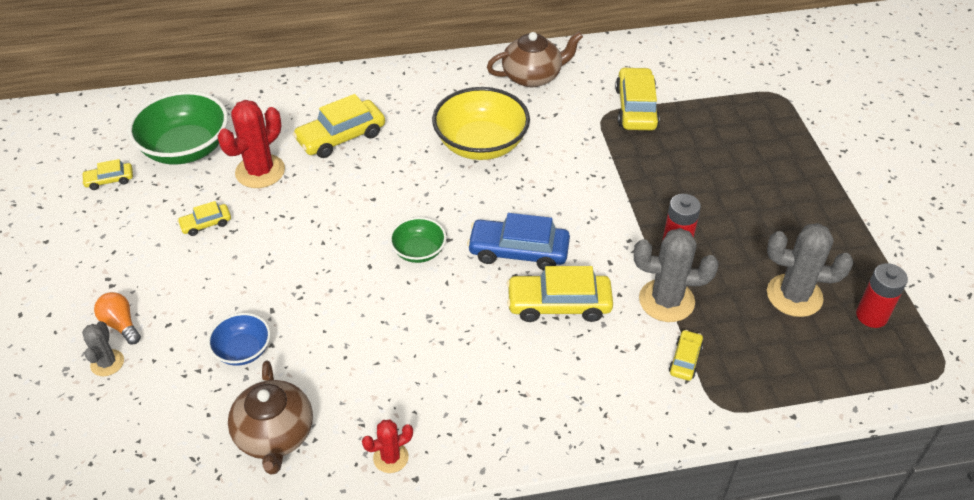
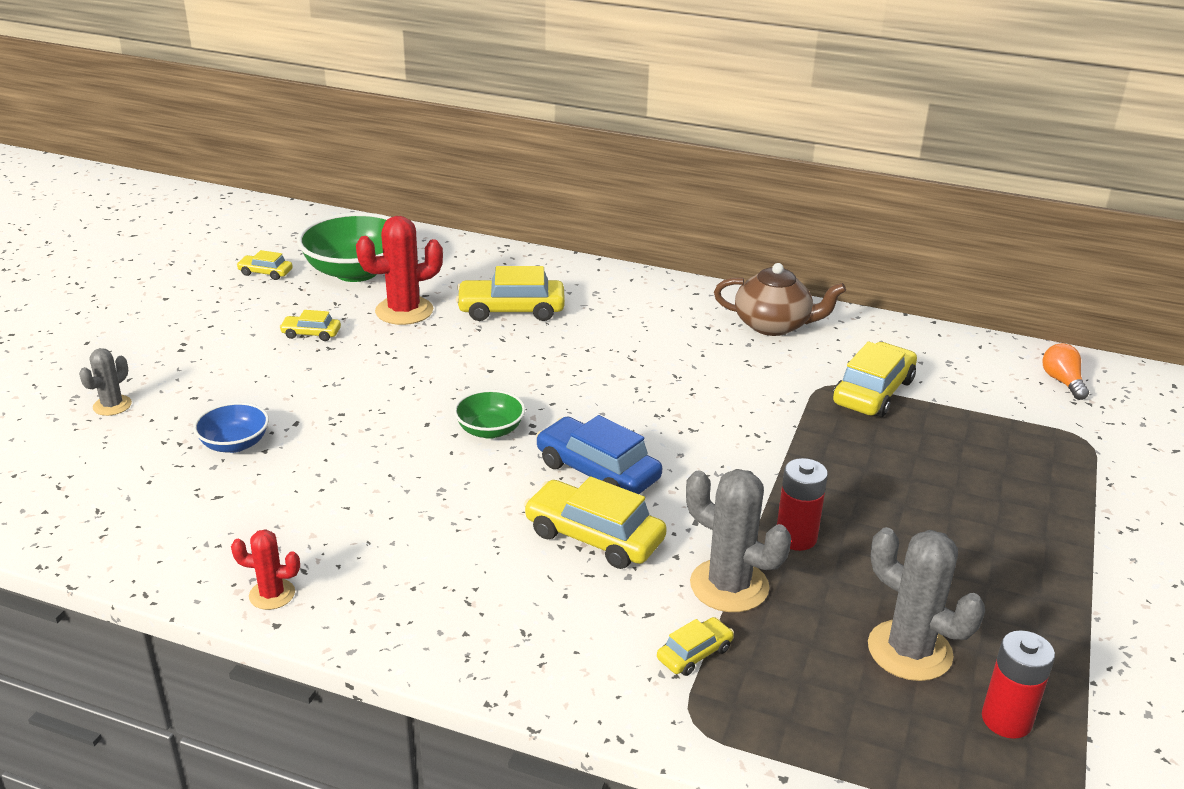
camera: 30 degrees right, 15 degrees down
(121, 324) = (155, 381): orange light bulb -> orange light bulb (1062, 382)
(275, 435) = (187, 525): brown teapot -> none
(481, 144) = (653, 364): yellow bowl -> none

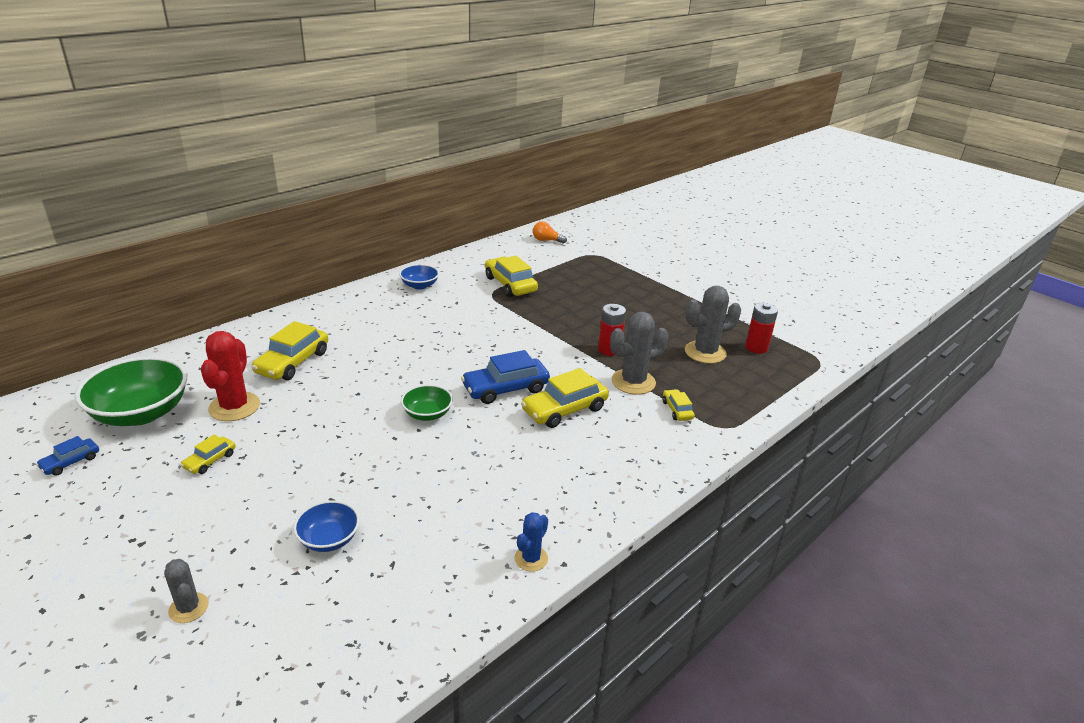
camera: 65 degrees left, 0 degrees up
(265, 273) = (70, 462): yellow car -> blue car
(272, 594) = (531, 558): red cactus -> blue cactus
(773, 325) = (419, 285): brown teapot -> blue bowl

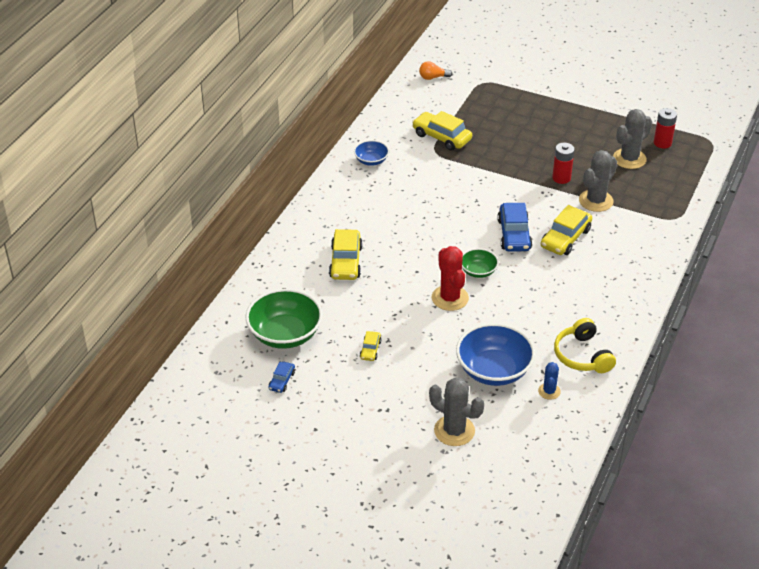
camera: 20 degrees left, 10 degrees up
(188, 608) = (454, 431): grey cactus -> grey cactus, size x1.79
(234, 407) = (343, 309): red cactus -> red cactus (450, 298)
(329, 539) = (494, 370): blue bowl -> blue bowl, size x1.88
(466, 561) = (582, 355): none -> yellow headphones
(505, 388) = (514, 234): blue car -> blue car turned 45 degrees counterclockwise
(531, 558) = (616, 342): blue cactus -> blue cactus (549, 391)
(677, 410) = (638, 214): yellow car -> none

